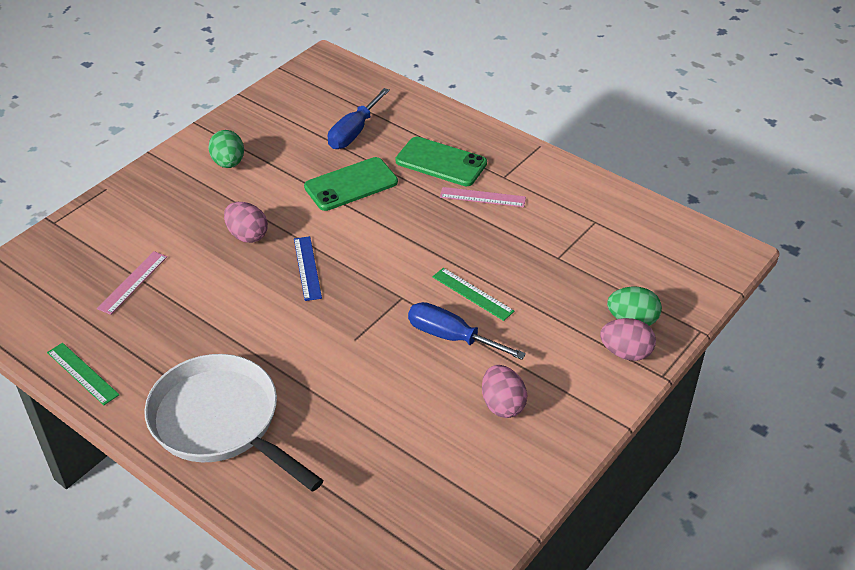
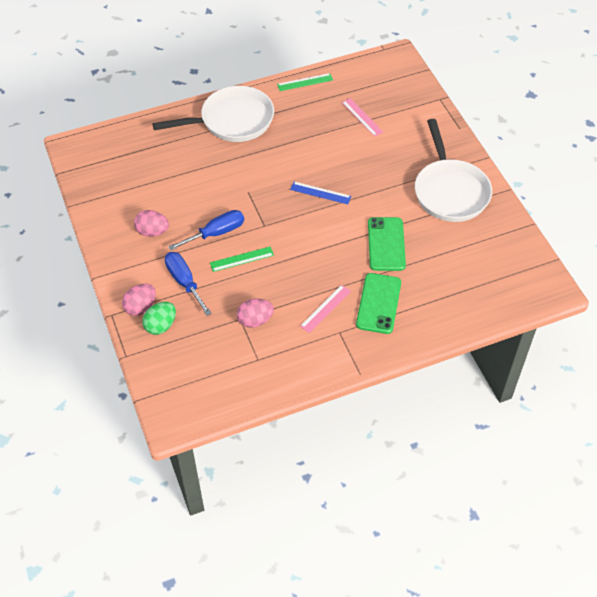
camera: 120 degrees right, 10 degrees up
(228, 163) = (450, 191): green egg -> white pan
(247, 235) = (369, 176): pink egg -> pink egg (255, 320)
(354, 132) = (445, 269): blue screwdriver -> blue screwdriver (184, 282)
(441, 162) = (378, 303): green phone -> green phone turned 45 degrees counterclockwise

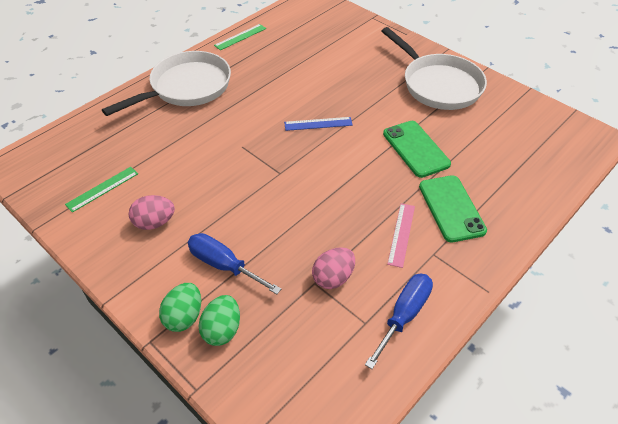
camera: 25 degrees left, 5 degrees down
(140, 307) = (184, 316): pink egg -> green egg
(216, 233) = (231, 198): blue screwdriver -> blue screwdriver (404, 315)
(242, 259) = (276, 215): green ruler -> green ruler (102, 189)
(362, 117) = (313, 49): pink ruler -> none

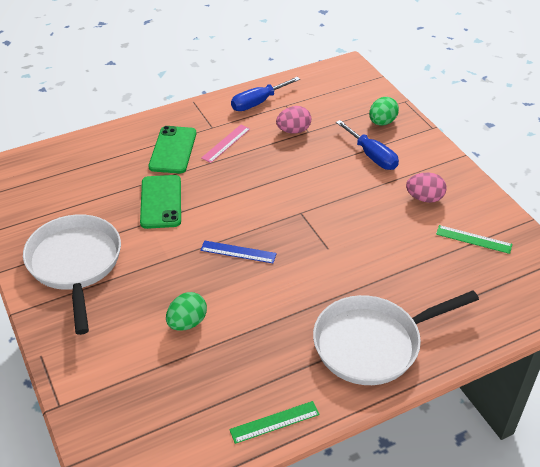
camera: 160 degrees left, 5 degrees down
(102, 189) = (473, 239): green ruler -> green ruler turned 45 degrees clockwise
(184, 316) = (407, 134): green egg -> green egg (187, 323)

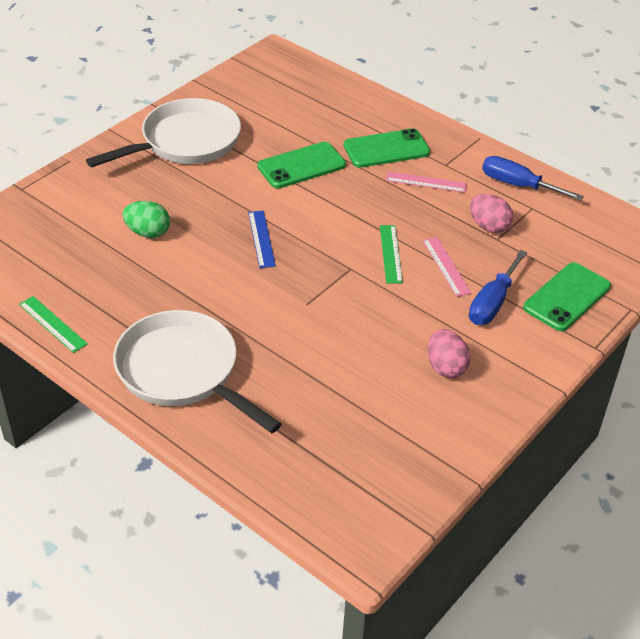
camera: 65 degrees right, 0 degrees up
(324, 164) = (446, 266): none -> pink ruler
(382, 122) = (567, 297): green egg -> green phone
(473, 239) = (399, 427): green ruler -> green ruler (390, 254)

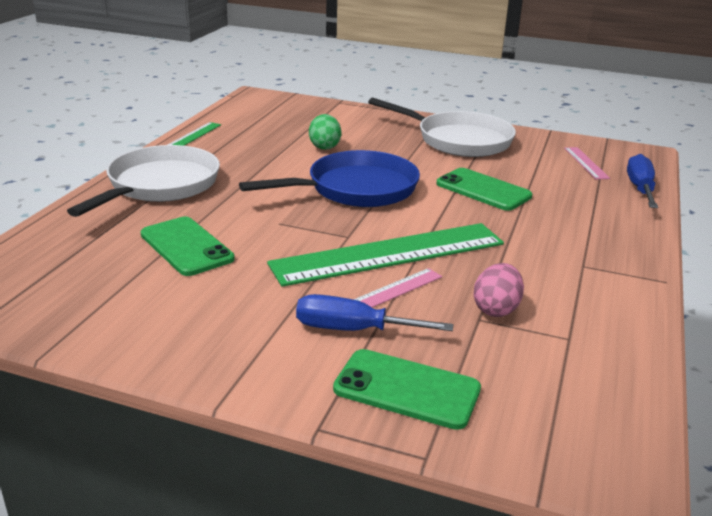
camera: 70 degrees right, 15 degrees down
(261, 239) = (356, 189): blue ruler -> blue pan
(386, 149) = (565, 227): green phone -> green phone (186, 246)
(390, 254) = (389, 254): green ruler -> green ruler, size x2.37
(426, 182) = (534, 257): pink ruler -> pink ruler (586, 163)
(446, 367) = (222, 312): pink egg -> none
(518, 185) = (603, 321): blue screwdriver -> blue screwdriver (640, 188)

